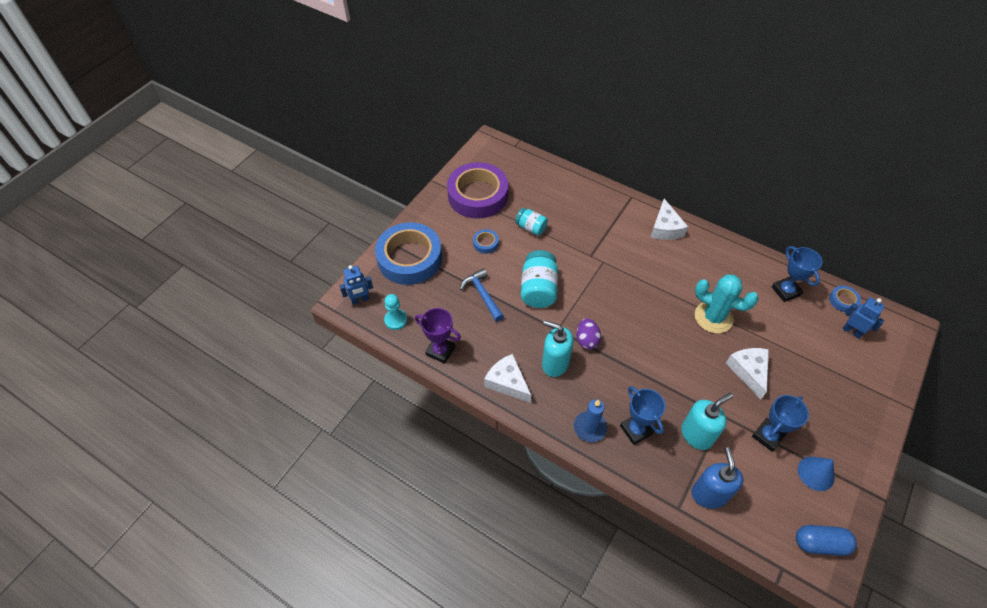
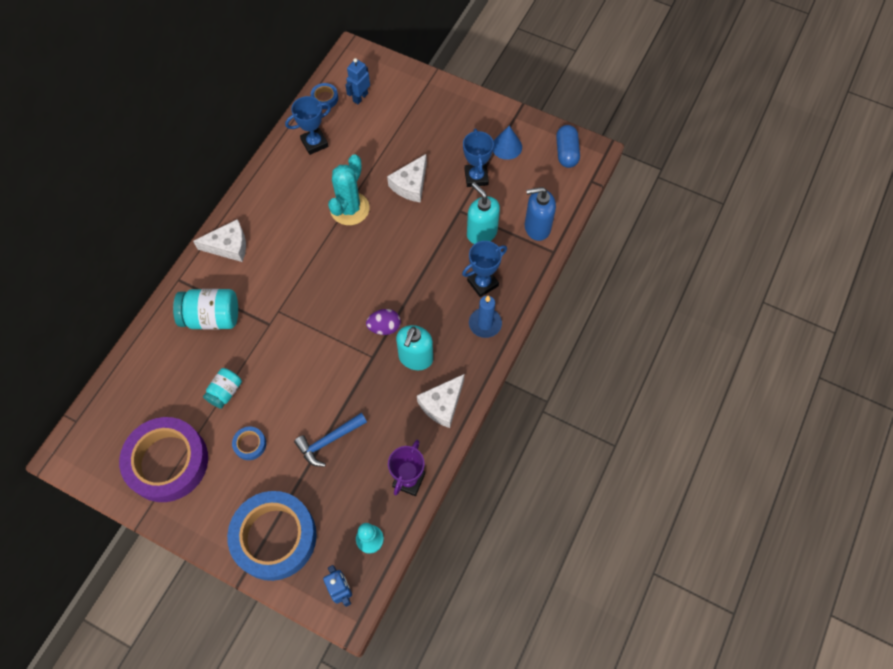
camera: 95 degrees left, 10 degrees up
(538, 289) = (319, 379): turquoise jar -> turquoise jar (212, 317)
(748, 371) = (411, 185): white cheese -> white cheese turned 45 degrees counterclockwise
(768, 436) = (476, 177): blue trophy -> blue trophy turned 45 degrees clockwise

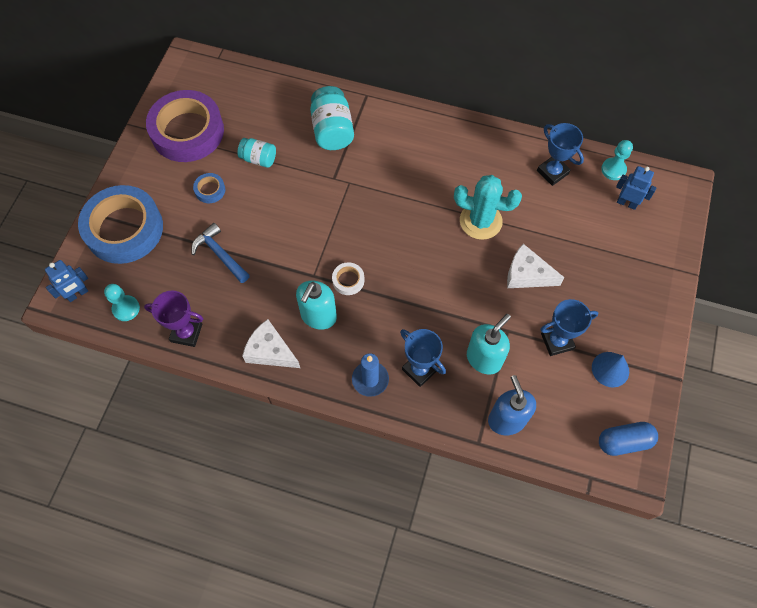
camera: 80 degrees right, 0 degrees up
(228, 246) = (411, 126): white cheese -> none
(325, 98) = (613, 169): blue tape -> turquoise pawn
(384, 327) = (348, 280): purple egg -> white tape
(415, 358) = (318, 316): turquoise soap dispenser -> turquoise soap dispenser turned 75 degrees counterclockwise

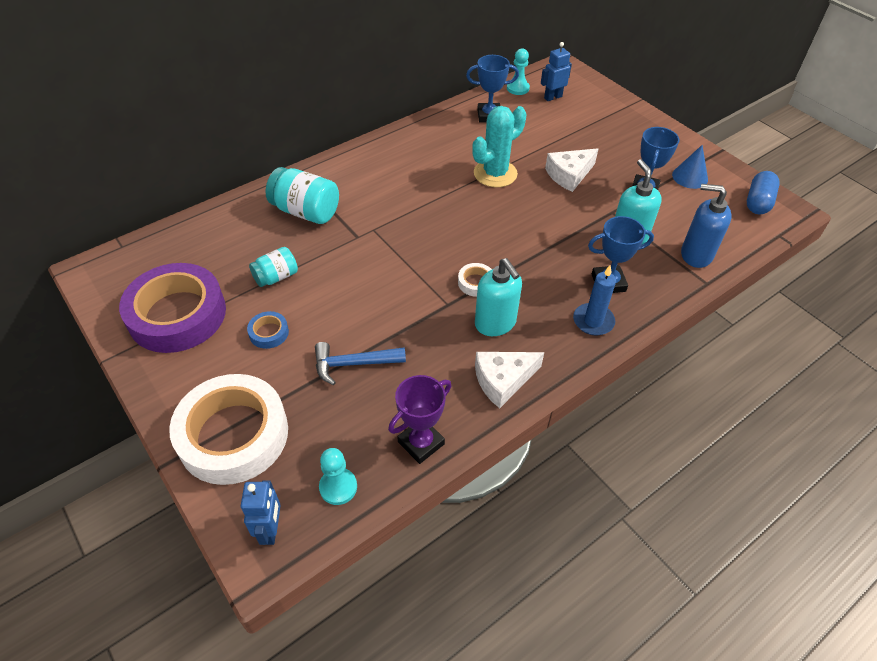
camera: 55 degrees left, 15 degrees down
(124, 229) = (233, 435): blue tape -> white tape

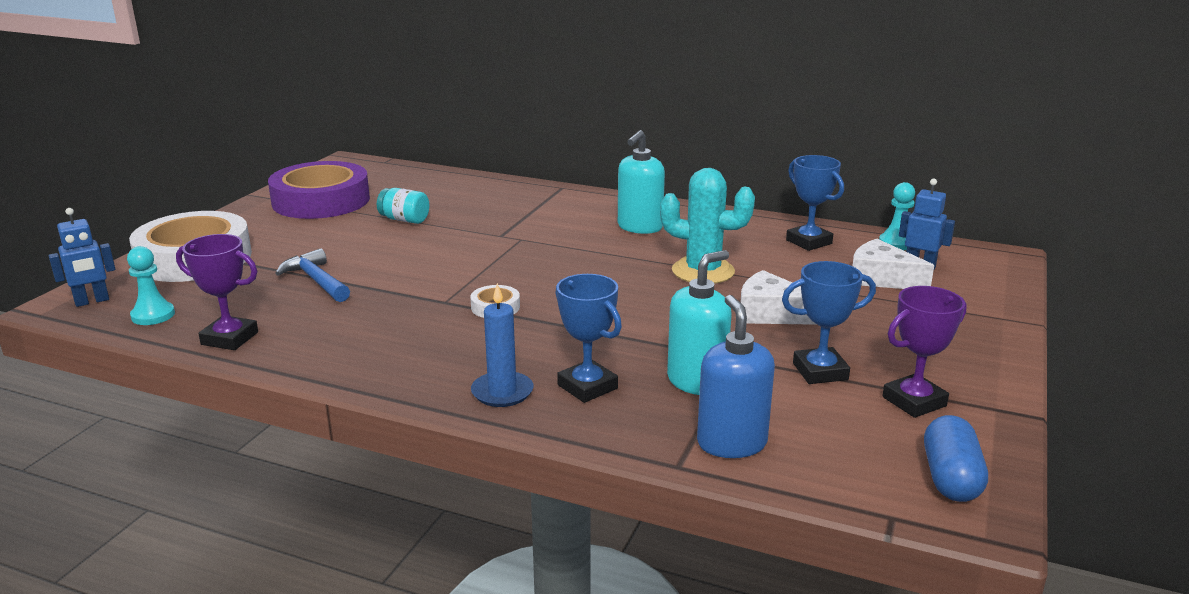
camera: 60 degrees right, 25 degrees down
(269, 333) = (328, 237): blue tape -> none
(306, 211) = (510, 206): turquoise jar -> none
(495, 323) = (439, 333): turquoise soap dispenser -> turquoise soap dispenser (639, 227)
(503, 380) = (351, 359): white cheese -> white cheese (881, 278)
(690, 177) = (914, 401): blue cone -> purple trophy
(758, 202) = (950, 478): blue capsule -> blue capsule turned 75 degrees counterclockwise

